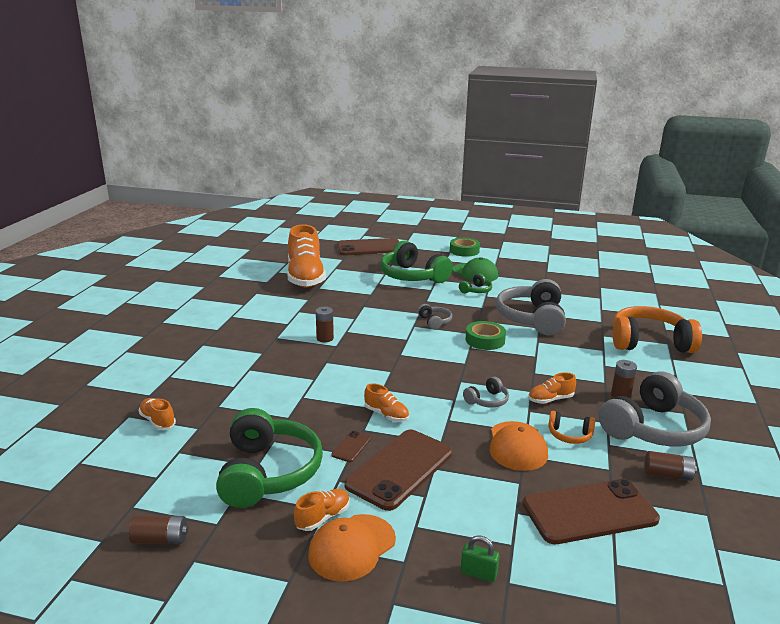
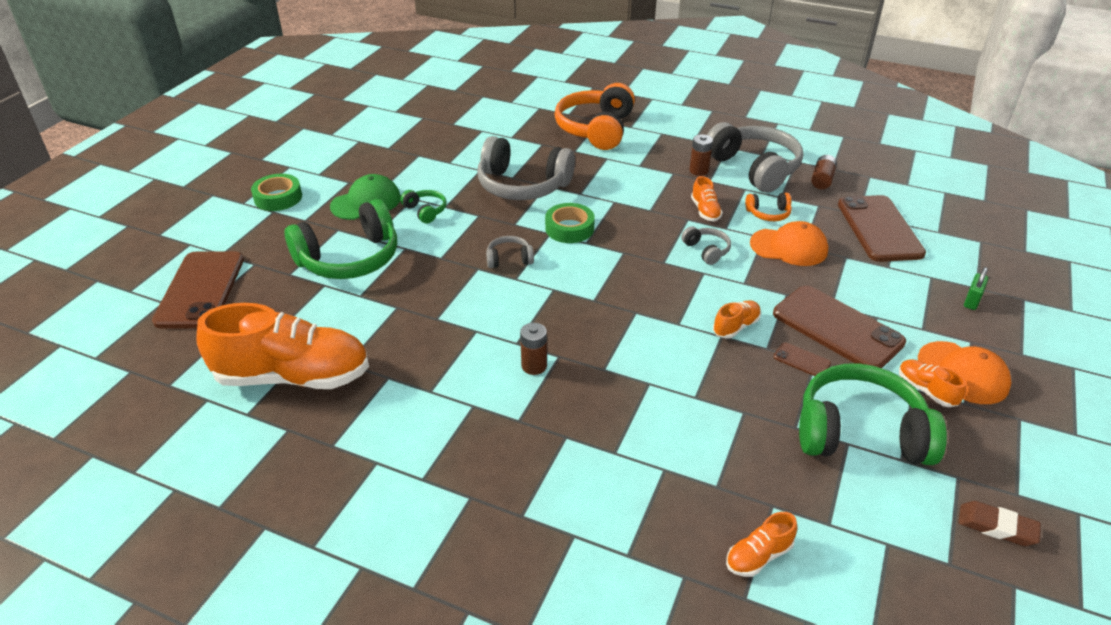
camera: 80 degrees left, 15 degrees up
(160, 539) = (996, 527): brown battery -> brown eraser
(569, 435) = (768, 214): orange headphones -> orange headphones turned 60 degrees clockwise

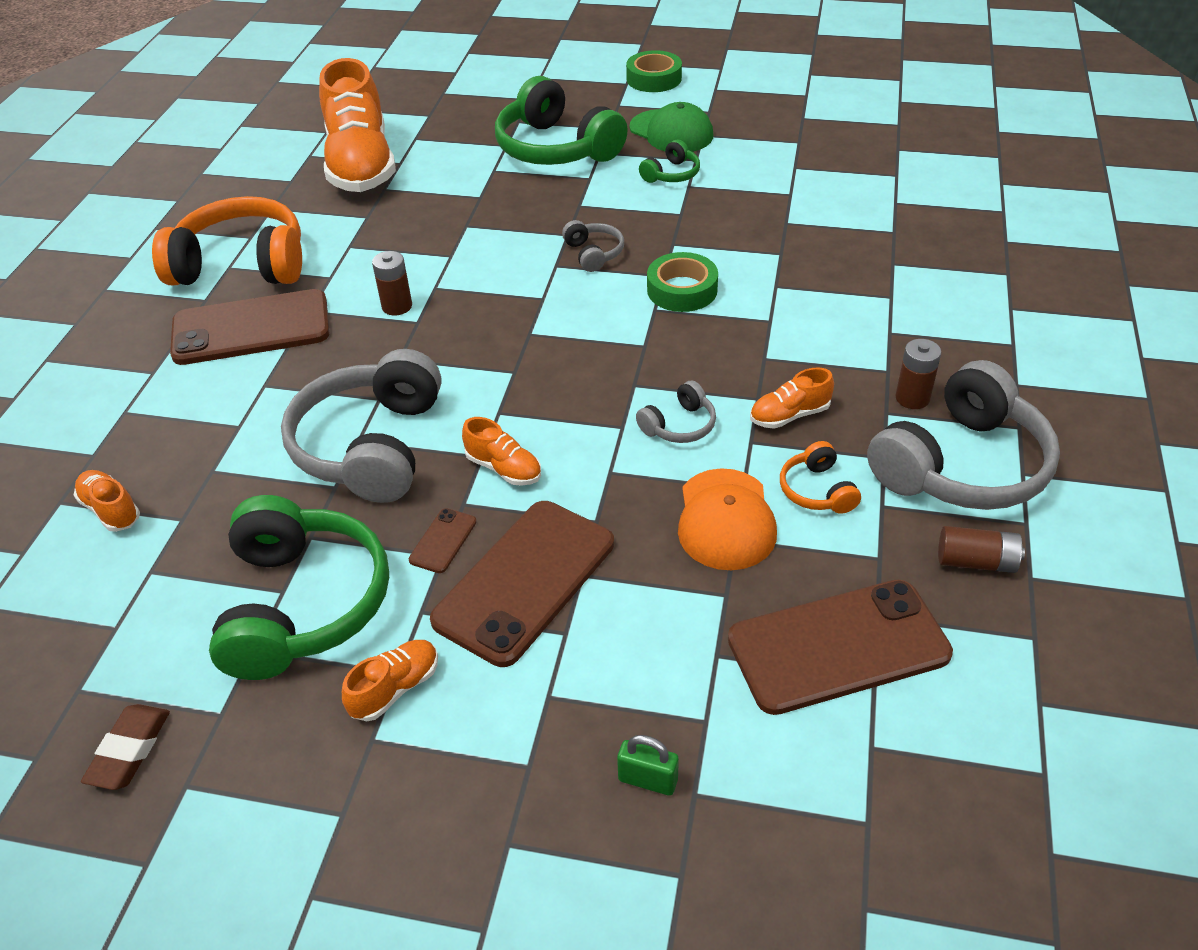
camera: 80 degrees right, 5 degrees up
(200, 290) = (478, 84): brown phone -> brown phone (251, 328)
(522, 186) = (768, 234): grey headphones -> grey headphones (370, 446)
(596, 129) = (975, 274): orange headphones -> orange headphones (241, 264)
(963, 373) = (443, 743): orange cap -> none

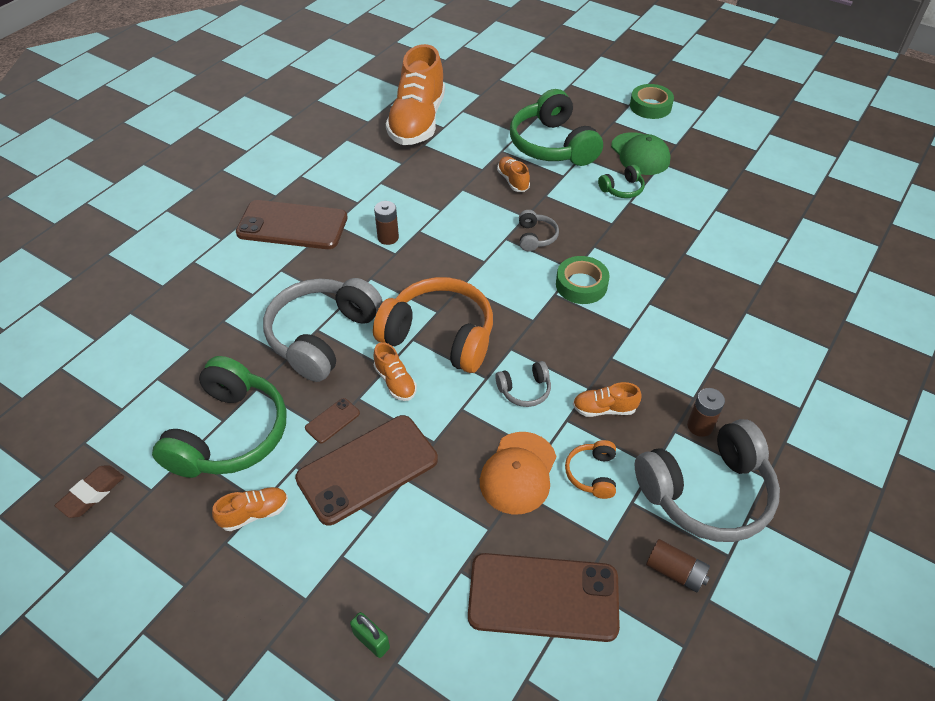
camera: 20 degrees right, 5 degrees up
(111, 510) = (155, 328): orange shoe -> orange shoe (513, 181)
(241, 264) = (309, 176): orange headphones -> orange headphones (439, 336)

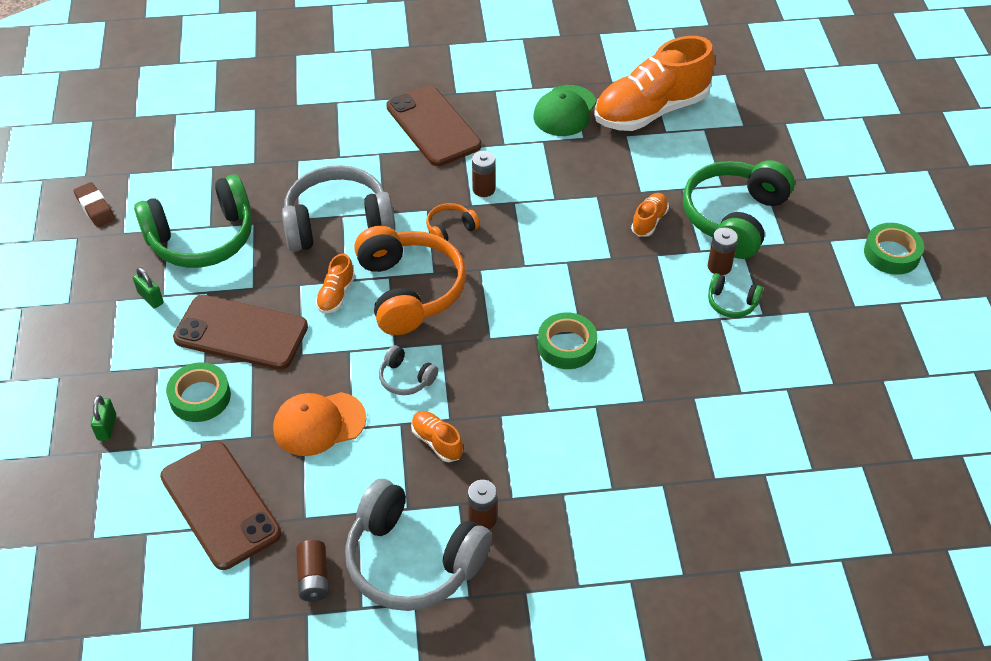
camera: 50 degrees right, 0 degrees up
(92, 494) = (95, 208): brown eraser -> brown eraser turned 60 degrees clockwise
(254, 513) = (150, 298): orange shoe -> green padlock
(332, 420) = (265, 284): brown phone -> none
(408, 542) = (200, 397): none -> green tape
(535, 237) = (592, 280): grey headphones -> none
(586, 175) = (719, 266): none -> brown battery
(592, 474) = (361, 471): orange headphones -> orange headphones (450, 229)
(640, 154) = (802, 287): green cap -> green cap (565, 111)

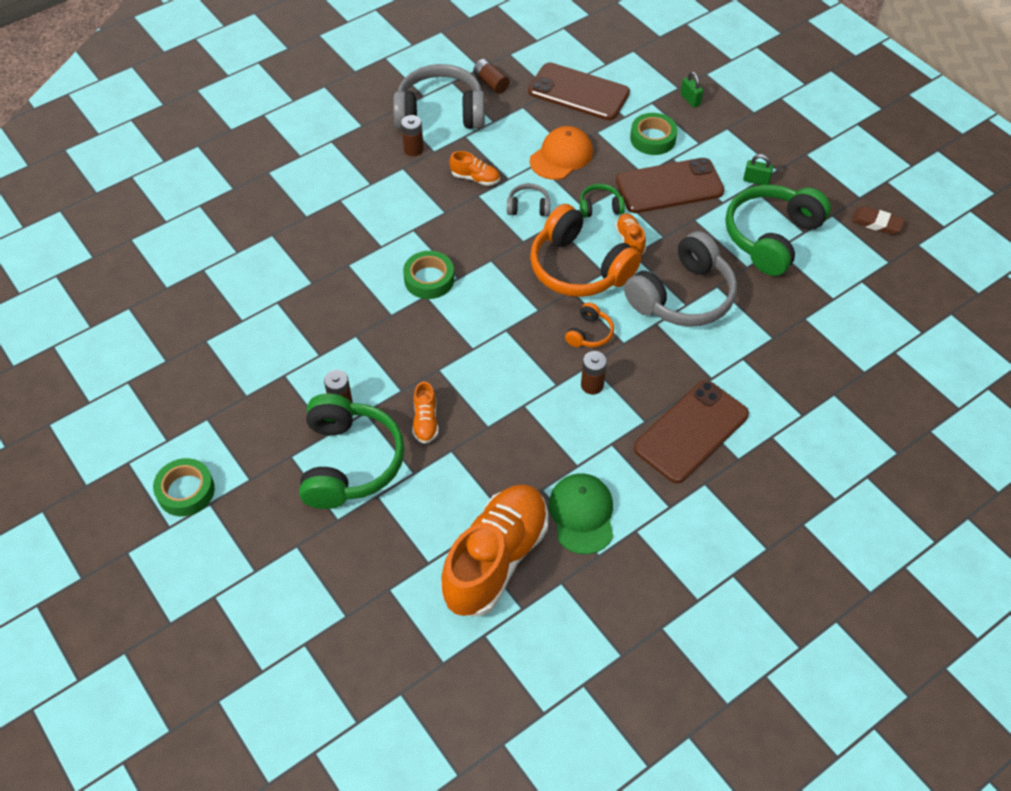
camera: 150 degrees right, 5 degrees up
(433, 126) = (691, 431): brown phone -> brown phone turned 75 degrees counterclockwise
(731, 303) = (315, 373): green headphones -> green headphones (600, 207)

